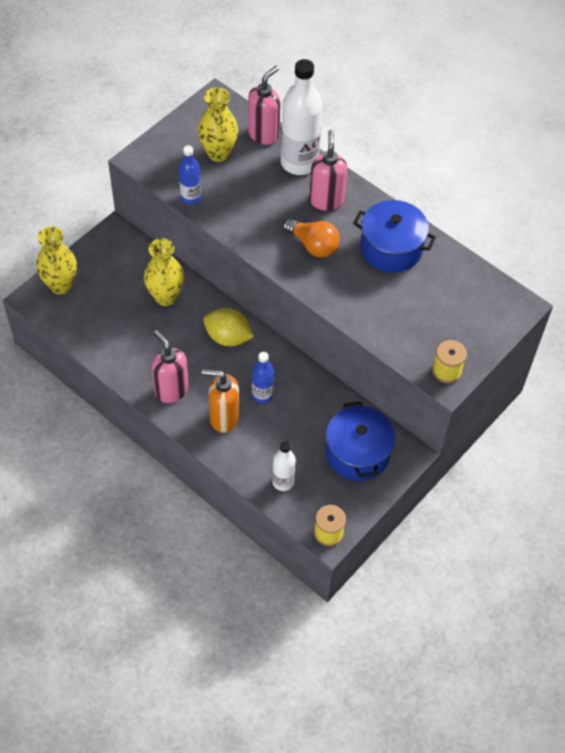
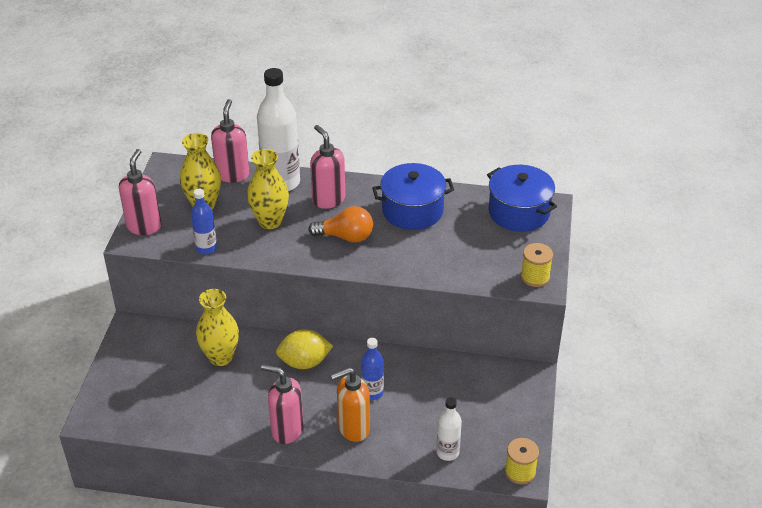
camera: 30 degrees left, 15 degrees down
(61, 285) = (110, 395): yellow vase -> yellow vase (270, 221)
(156, 151) = (144, 226): none -> pink soap dispenser
(357, 453) = (491, 396): blue pot -> blue pot (519, 212)

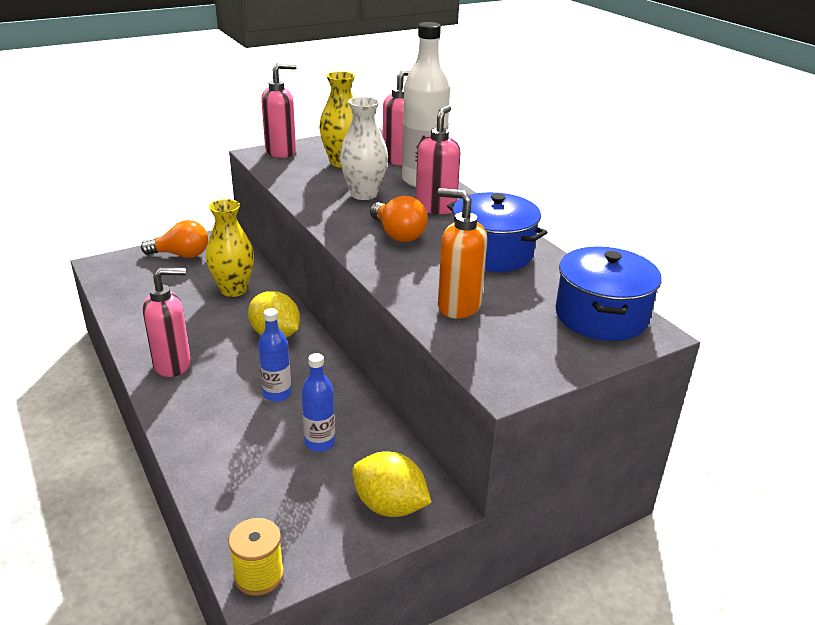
camera: 50 degrees right, 10 degrees down
(131, 364) = (181, 255): none -> orange light bulb
(206, 248) = (288, 182): blue bottle -> blue bottle (319, 443)
(270, 221) = (364, 194): yellow vase -> white vase
(287, 430) = (173, 364): pink soap dispenser -> pink soap dispenser turned 90 degrees clockwise
(353, 428) = (213, 404): orange soap dispenser -> orange soap dispenser (458, 306)
(447, 452) = (237, 492): white bottle -> none
(516, 394) = (390, 506): none -> yellow lemon
(535, 277) = (510, 372): yellow spool -> none

